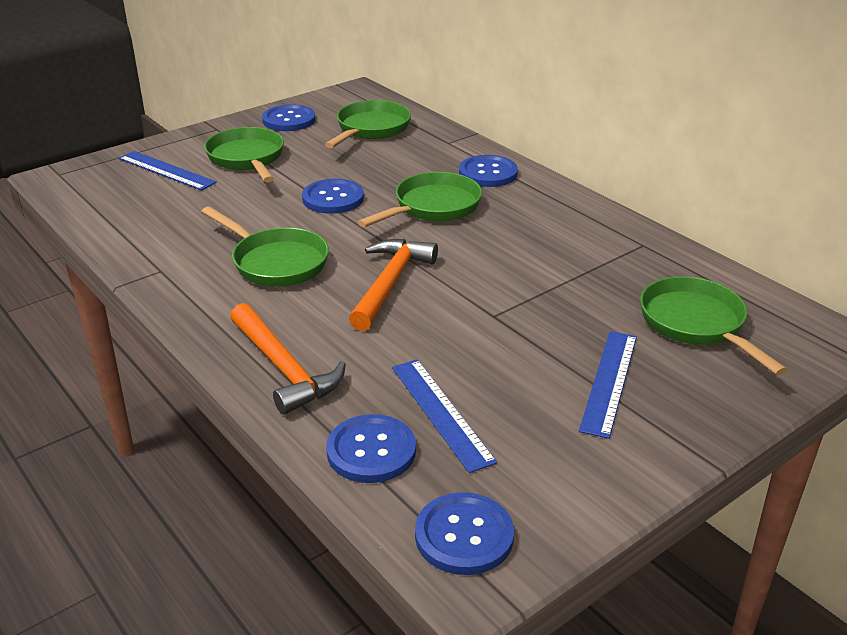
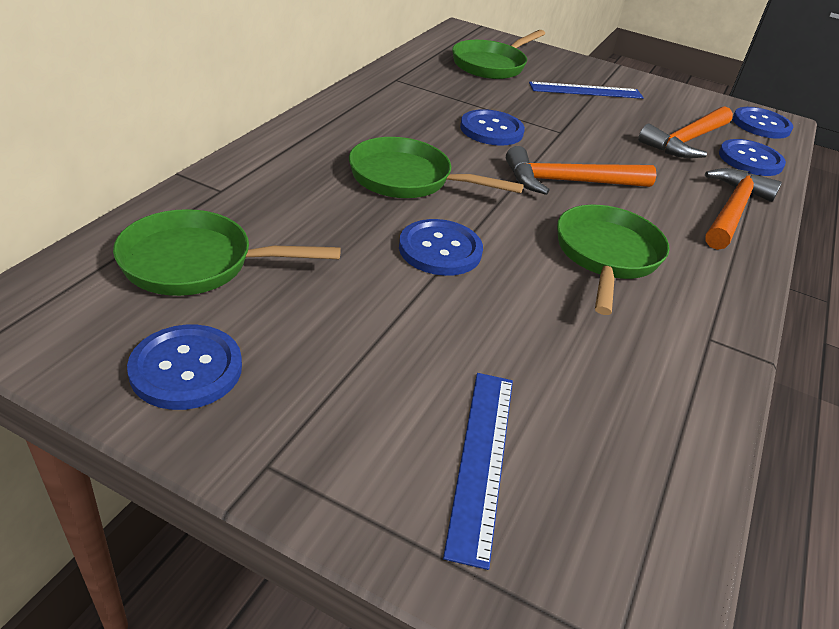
camera: 120 degrees left, 5 degrees up
(247, 158) = (375, 368): green pan -> none
(441, 413) = (686, 141): blue ruler -> orange hammer
(488, 173) = (300, 155): blue button -> blue button (491, 130)

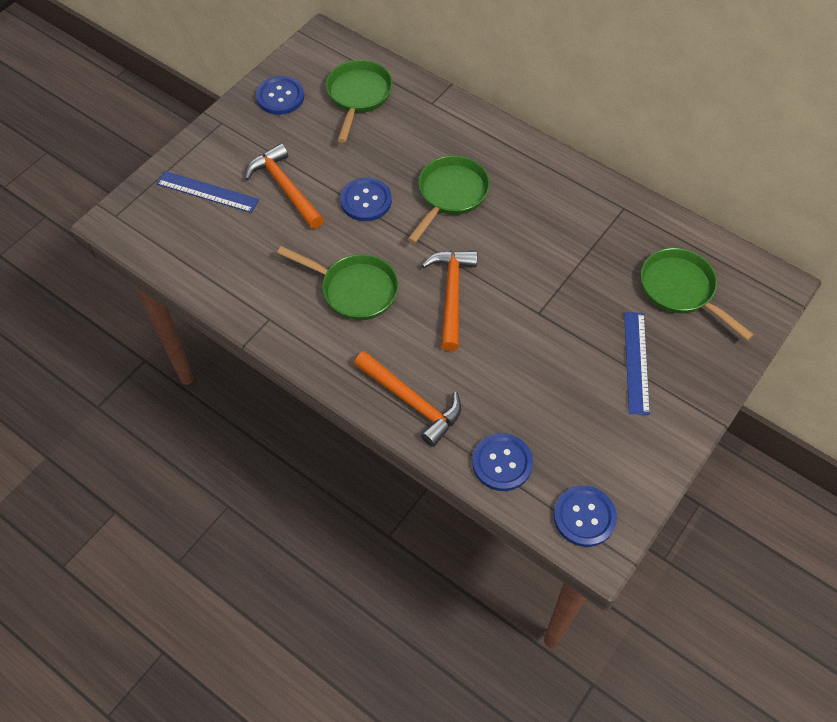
camera: 105 degrees right, 20 degrees up
(491, 130) = (534, 261): blue button -> none
(686, 141) = (535, 418): orange hammer -> orange hammer (285, 188)

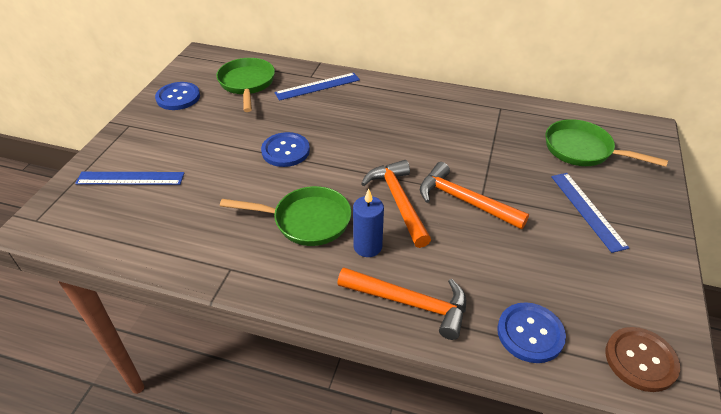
camera: 20 degrees left, 15 degrees down
(285, 188) = (206, 158): orange hammer -> orange hammer (464, 201)
(399, 334) = (367, 246): none -> blue candle
(433, 121) = (317, 86): none -> blue ruler
(450, 195) = (357, 130): green pan -> none
(584, 517) = (640, 360): blue button -> brown button

